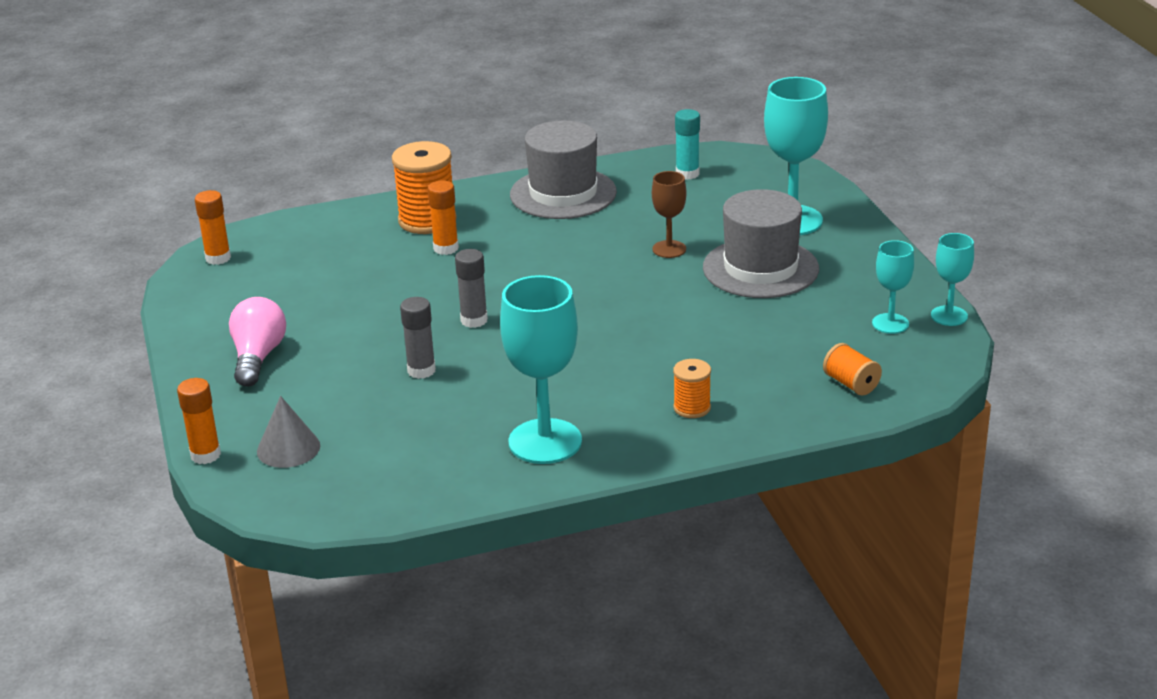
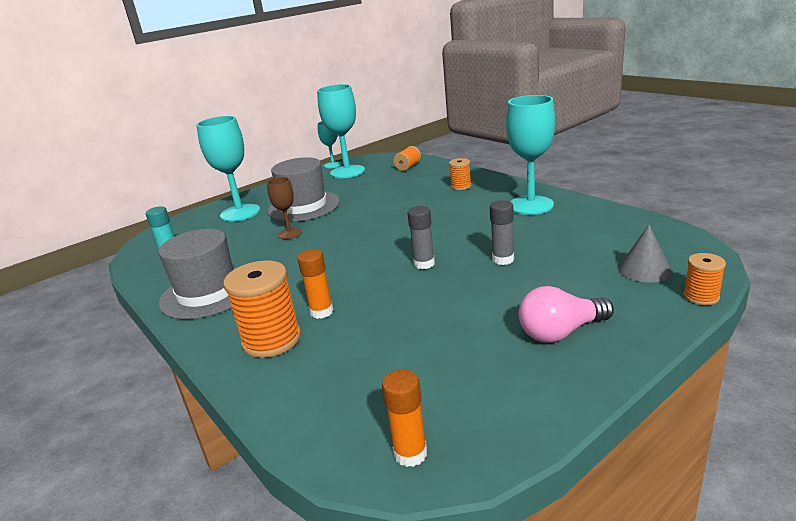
camera: 110 degrees left, 5 degrees down
(205, 455) = (701, 296): orange glue stick -> orange spool
(890, 323) = (347, 172): turquoise goblet -> turquoise goblet, size x1.84

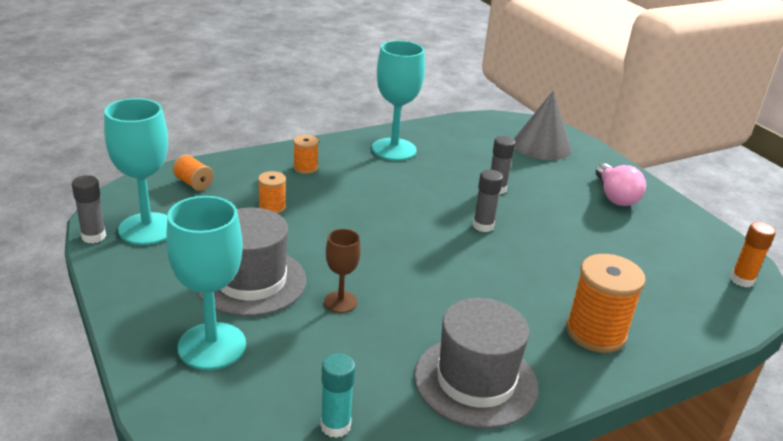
camera: 85 degrees left, 5 degrees up
(321, 312) = (552, 297): orange glue stick -> none
(333, 165) = (94, 236): turquoise goblet -> grey glue stick
(644, 269) = (542, 145): grey cone -> grey cone, size x1.58
(701, 296) = (585, 142): orange spool -> orange spool (272, 207)

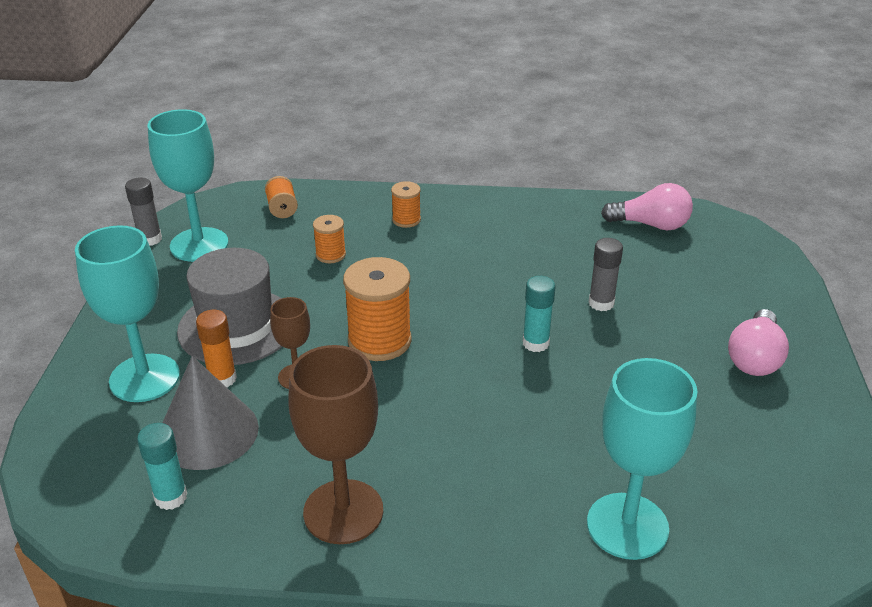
camera: 35 degrees right, 5 degrees up
(394, 149) = (525, 222): turquoise goblet -> turquoise goblet (627, 526)
(475, 381) = (343, 511): grey hat -> brown goblet
(476, 132) = (651, 225): none -> pink light bulb
(483, 226) = (535, 343): grey glue stick -> turquoise glue stick
(542, 145) = (723, 263): grey cone -> grey cone (208, 432)
(595, 333) = (535, 515): orange spool -> orange spool (379, 341)
(742, 280) = (819, 529): orange glue stick -> orange glue stick (222, 379)

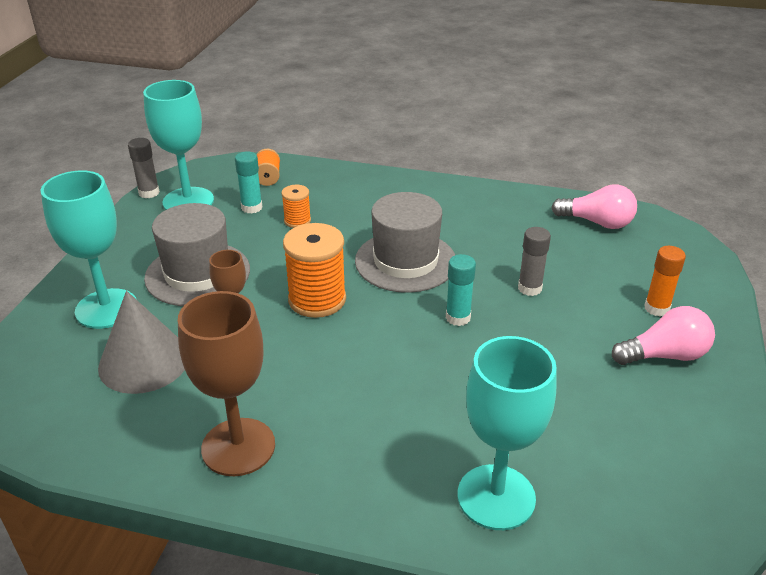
camera: 10 degrees right, 0 degrees up
(171, 497) = (94, 414): turquoise glue stick -> turquoise glue stick (251, 207)
(222, 379) = (171, 317): orange glue stick -> orange glue stick (656, 308)
(406, 220) = (373, 197): orange spool -> none
(462, 288) = (405, 261): none -> grey hat
(754, 358) = (664, 355): pink light bulb -> pink light bulb turned 135 degrees counterclockwise

